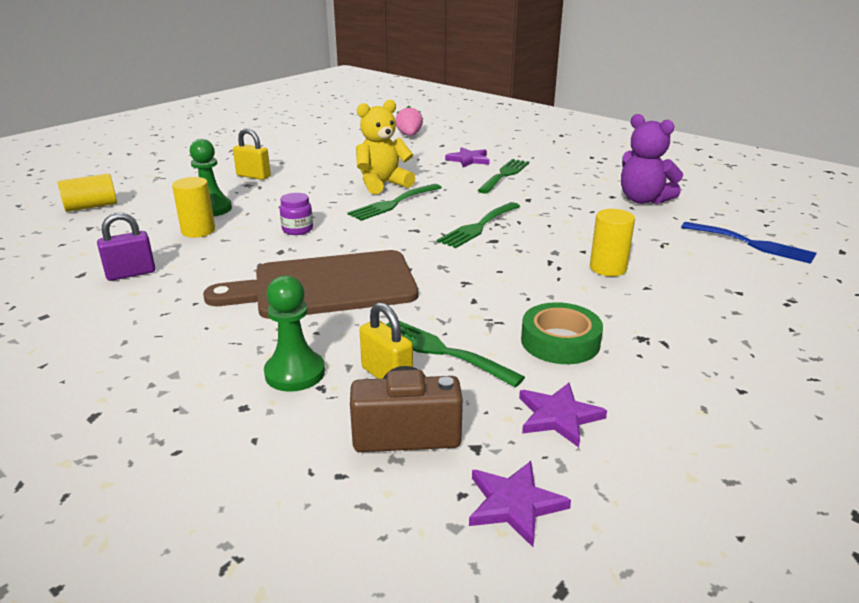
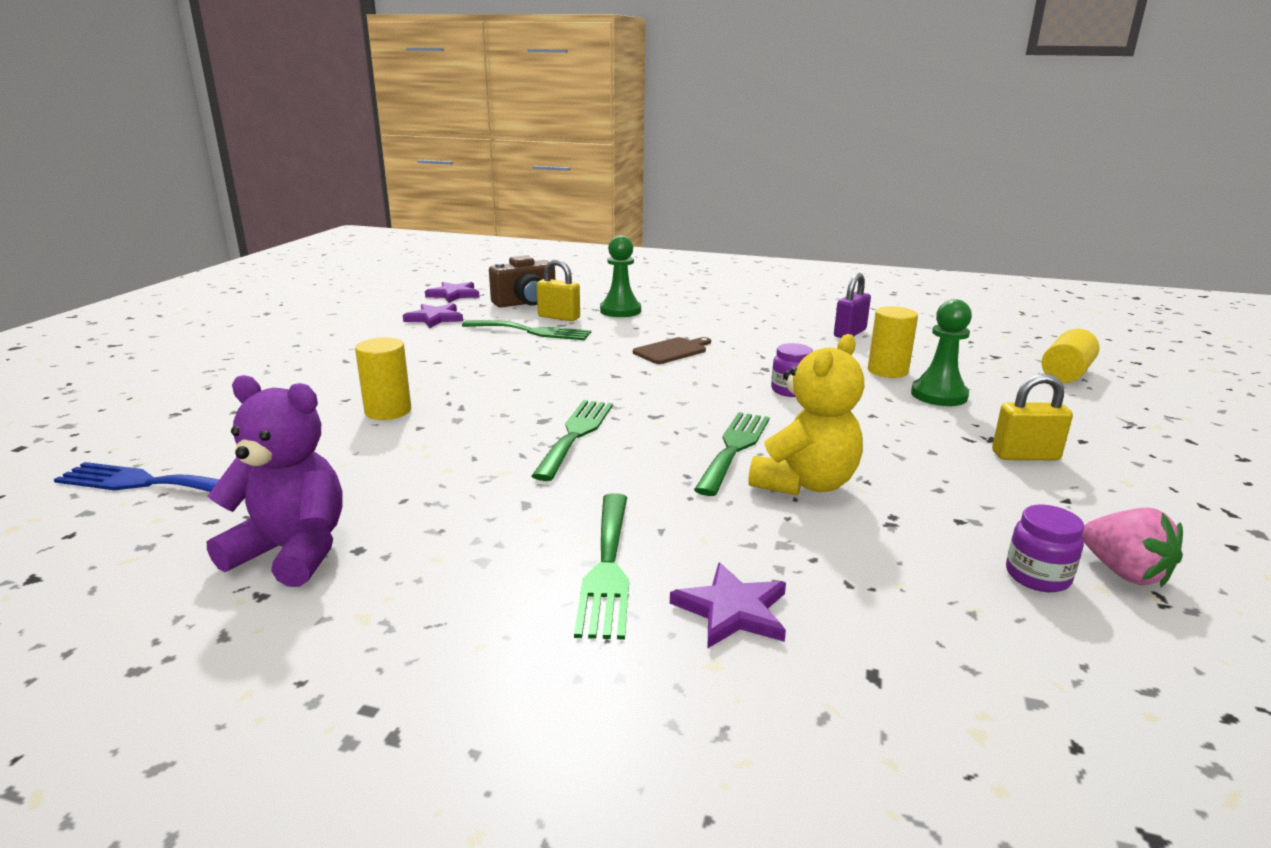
camera: 155 degrees right, 5 degrees down
(326, 286) = (672, 351): brown cutting board -> brown cutting board, size x0.44
(349, 150) = (1037, 576): none -> purple jar
(409, 135) = (1034, 712): pink strawberry -> pink strawberry (1124, 572)
(560, 341) = (438, 348): green tape -> none

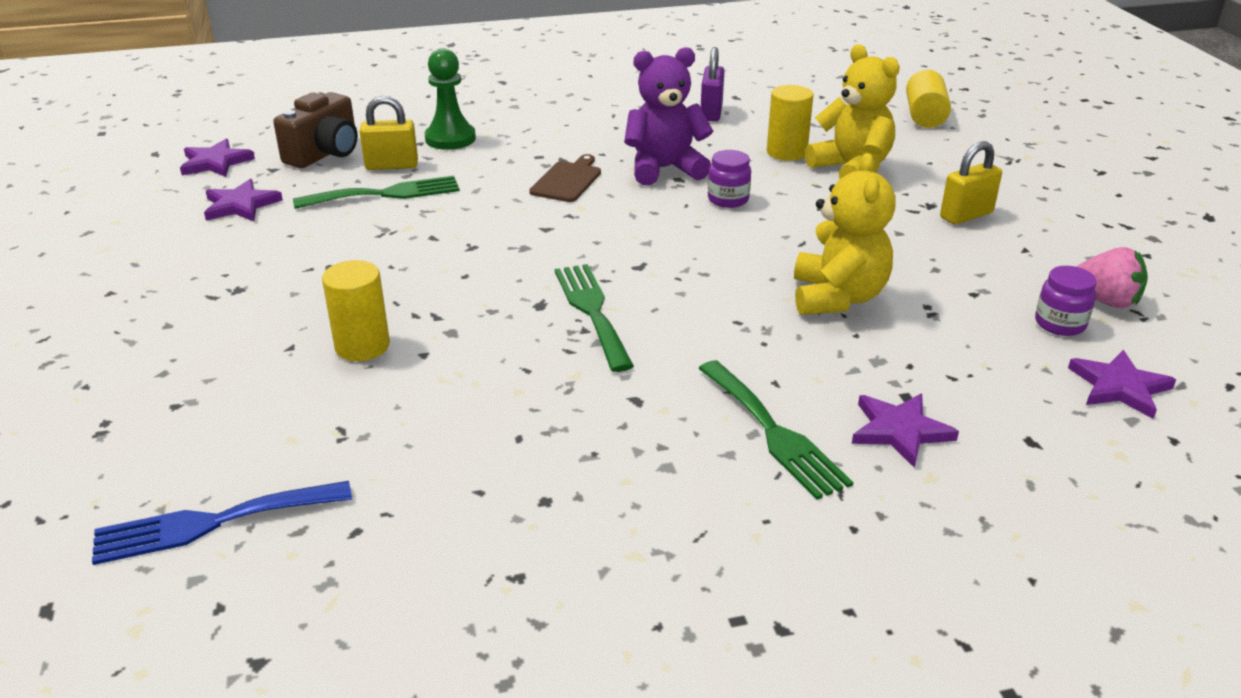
camera: 30 degrees left, 10 degrees up
(292, 552) = (487, 528): purple teddy bear -> purple teddy bear (664, 169)
(734, 448) = (746, 280): green fork -> none
(939, 395) = (851, 169): green pawn -> yellow teddy bear
(1053, 662) = (1119, 387): none -> purple star

